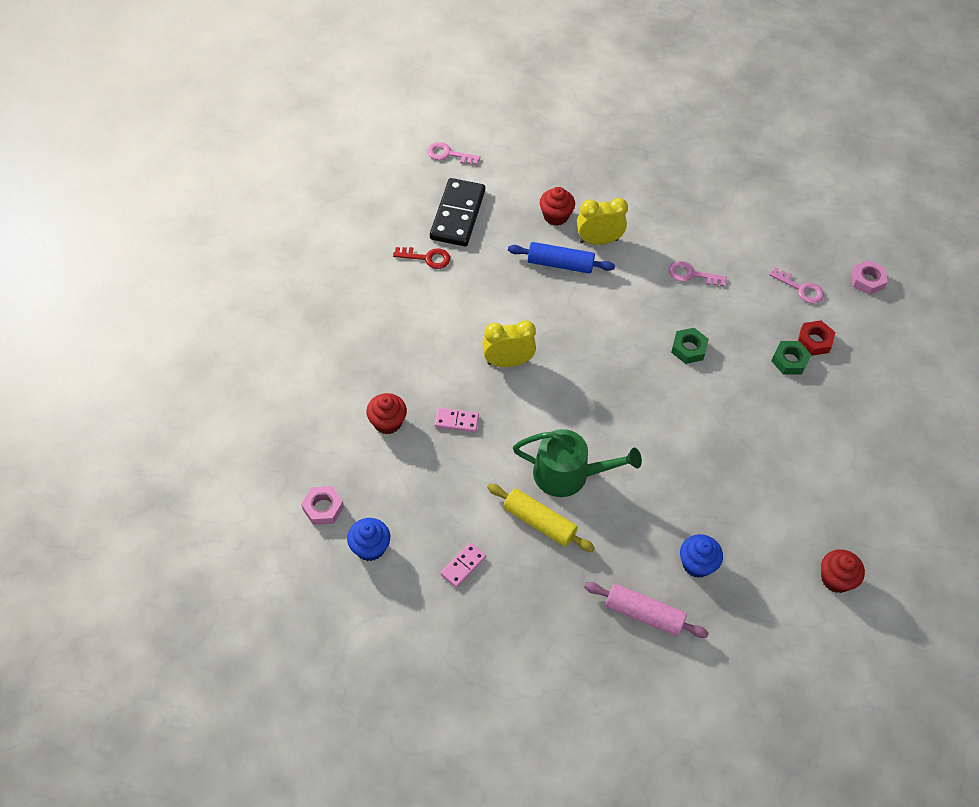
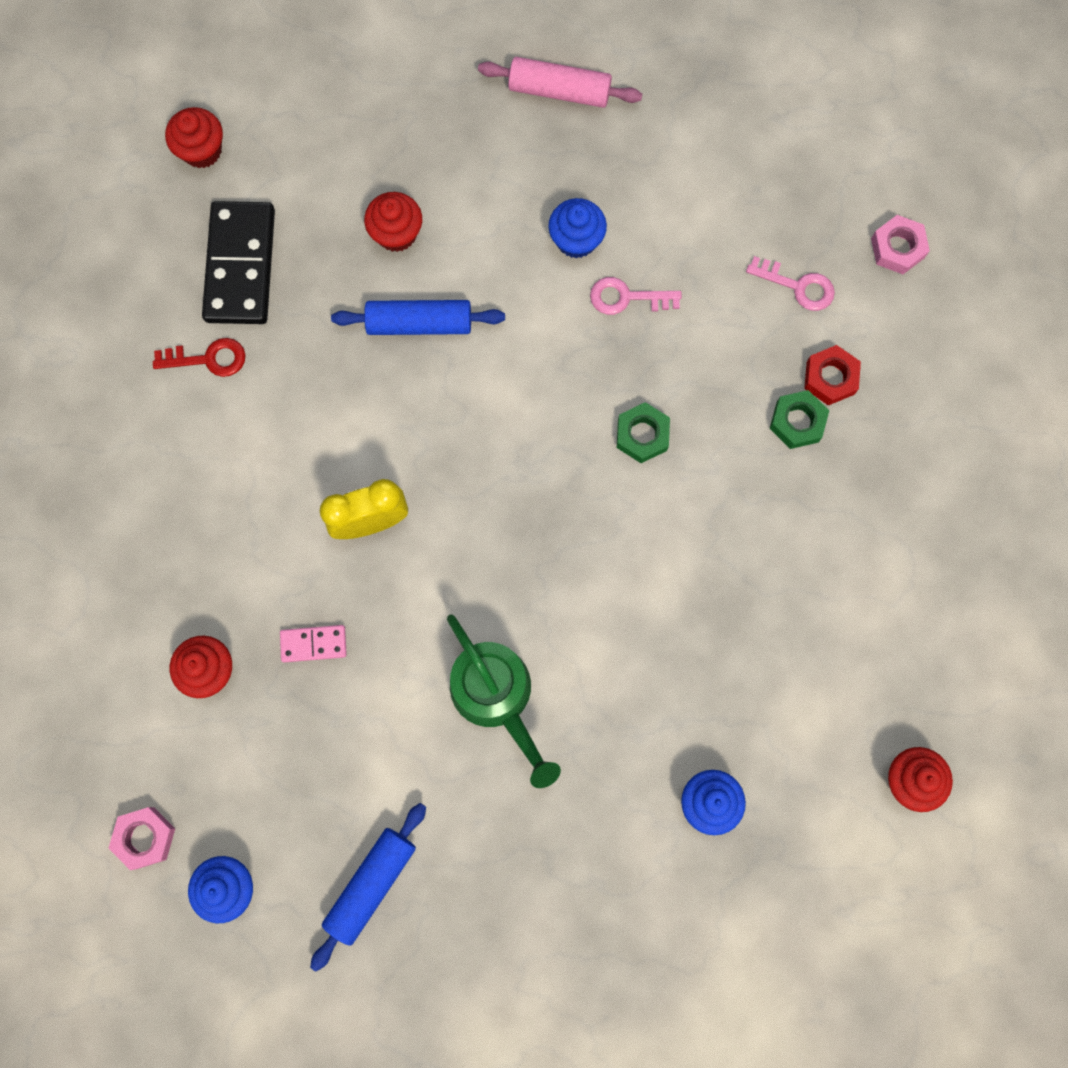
camera: 10 degrees left, 20 degrees up
(448, 154) = (202, 150): pink key -> red cupcake
(463, 566) = (371, 885): pink domino -> blue rolling pin
(539, 522) = (468, 787): yellow rolling pin -> none
(568, 474) = (497, 696): green watering can -> green watering can turned 60 degrees clockwise
(598, 241) = (472, 266): yellow clock -> none
(644, 614) = (644, 901): pink rolling pin -> pink rolling pin (559, 91)
(665, 239) = (576, 240): none -> blue cupcake

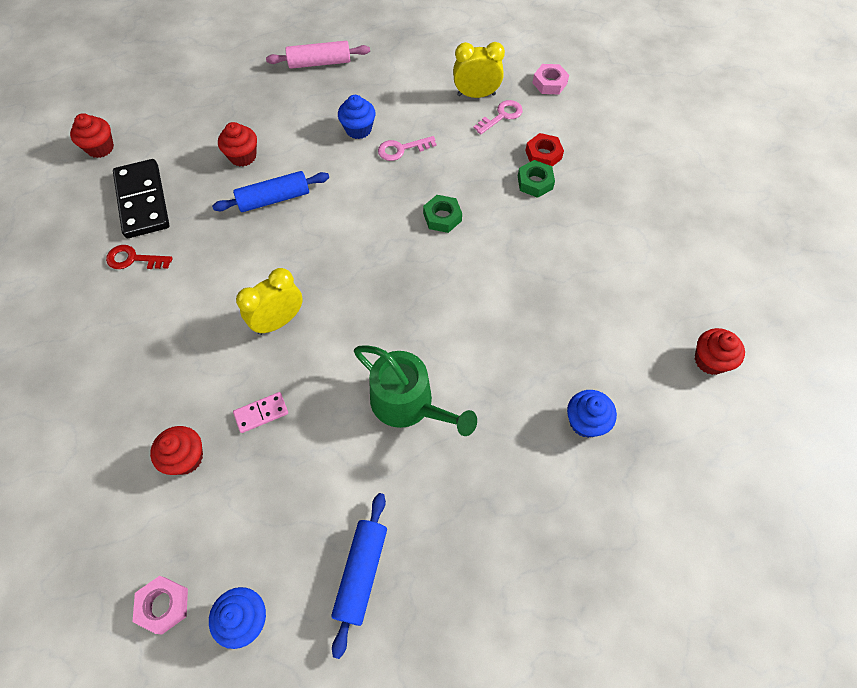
camera: 20 degrees left, 15 degrees down
(208, 359) = (133, 259): red key -> red key turned 150 degrees counterclockwise
(775, 233) = (476, 95): none -> yellow clock
(798, 286) = (502, 116): pink key -> pink key turned 45 degrees counterclockwise

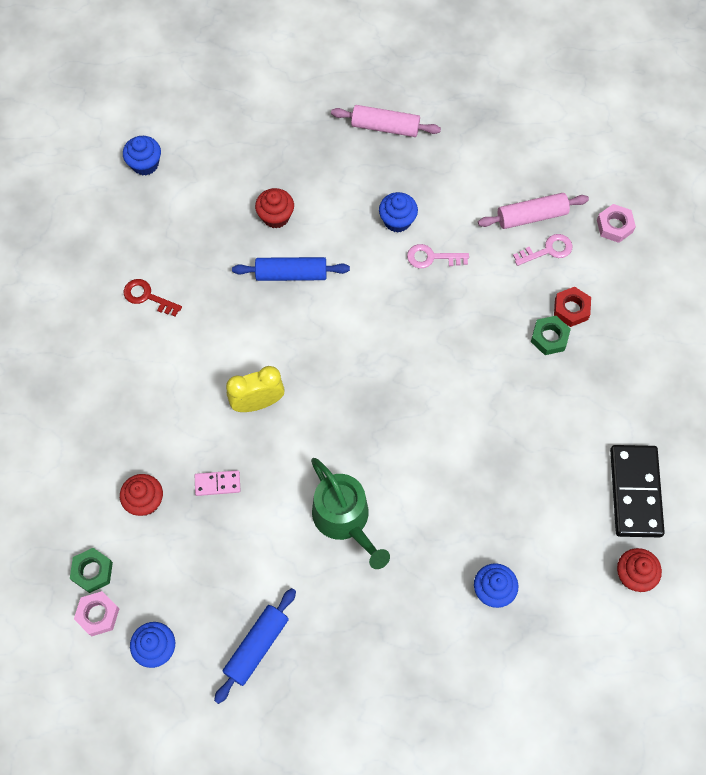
camera: 20 degrees right, 5 degrees up
(100, 148) = (145, 164): red cupcake -> blue cupcake
(142, 201) = (170, 237): black domino -> black domino (635, 492)
(442, 217) = (443, 346): green nut -> green nut (92, 571)
(476, 95) = (531, 216): yellow clock -> pink rolling pin

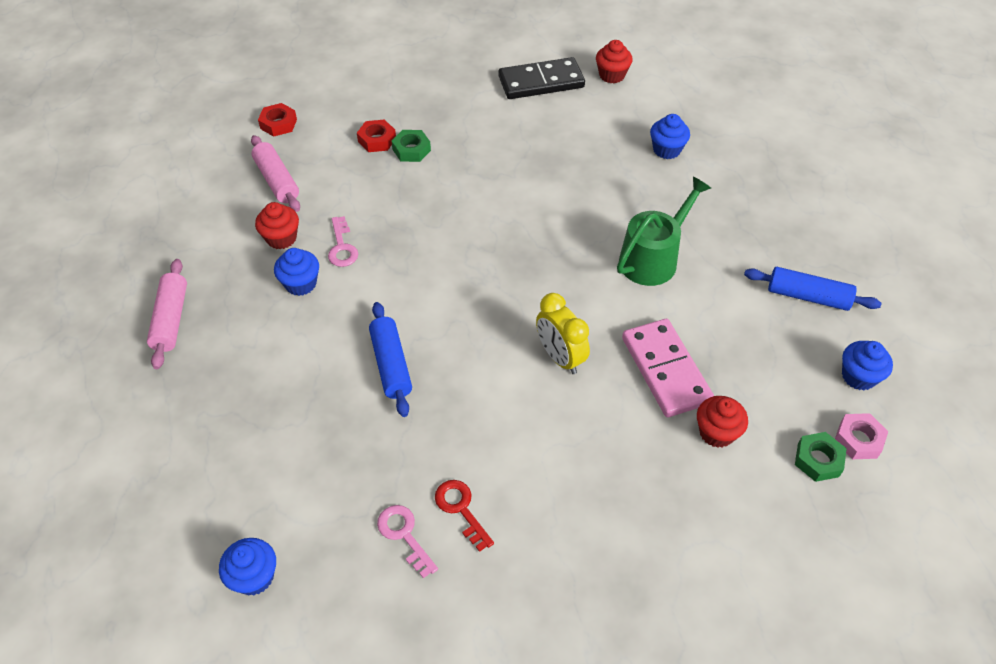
camera: 105 degrees left, 15 degrees down
(147, 297) = (461, 509): red key -> red key turned 135 degrees clockwise
(217, 484) = (666, 370): pink domino -> pink domino, size x2.07
(276, 216) = (315, 399): red cupcake -> red cupcake (281, 238)
(548, 250) = (315, 164): pink key -> pink key (404, 535)
(614, 226) = (278, 124): pink nut -> red nut

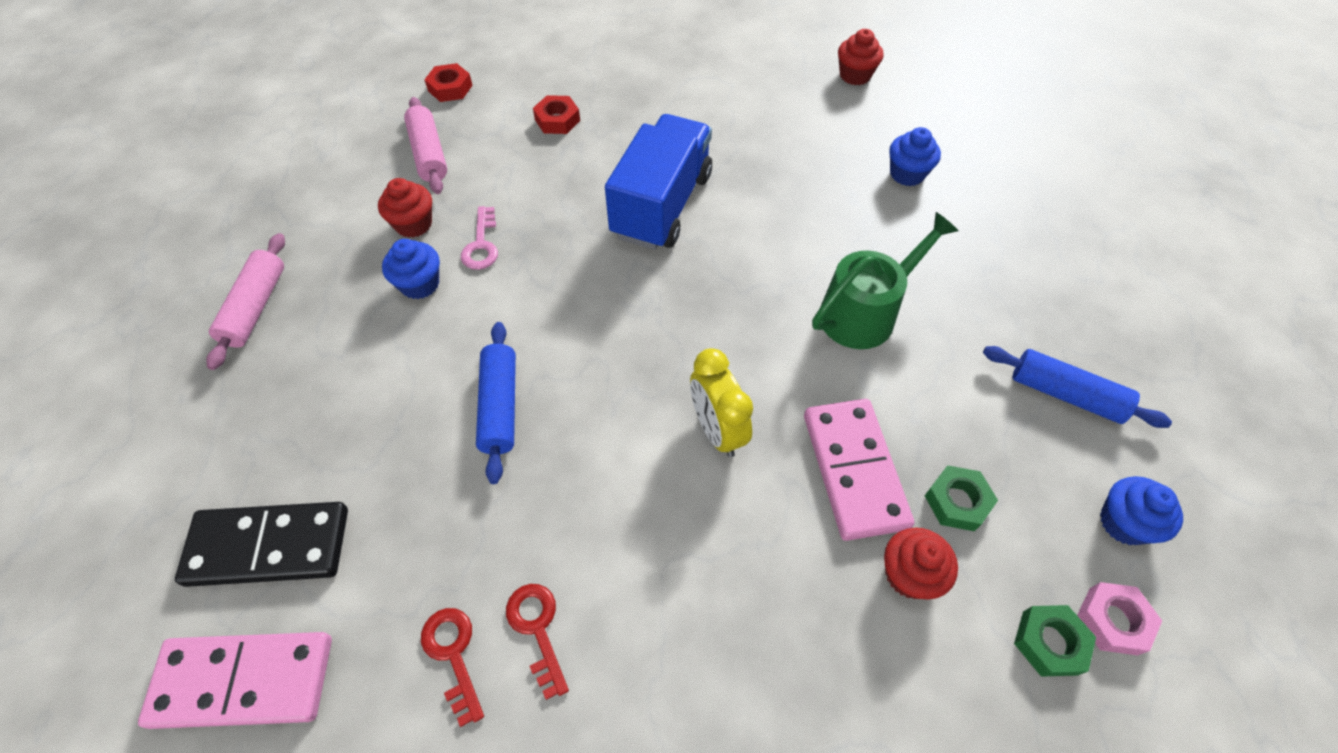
camera: 10 degrees right, 5 degrees up
(254, 577) = (244, 680): blue cupcake -> pink domino
(404, 535) = (453, 654): pink key -> red key
(411, 150) = (594, 136): green nut -> green nut (957, 501)
(479, 198) = (662, 205): none -> blue truck
(541, 82) = (767, 74): black domino -> black domino (269, 546)

